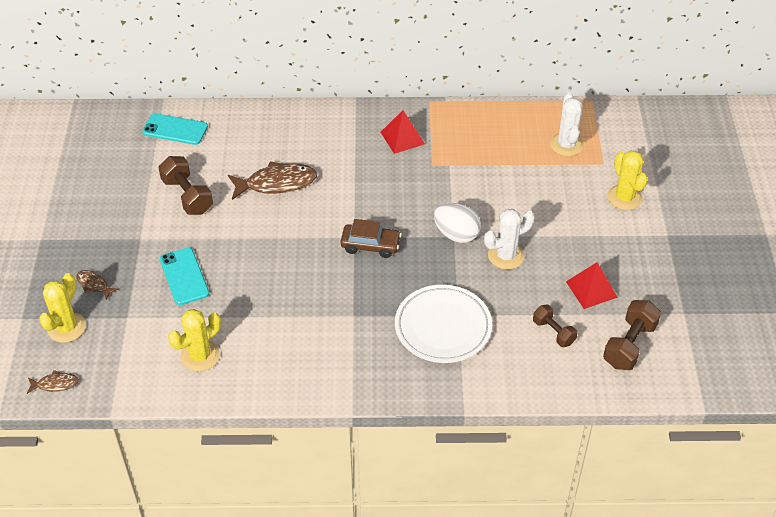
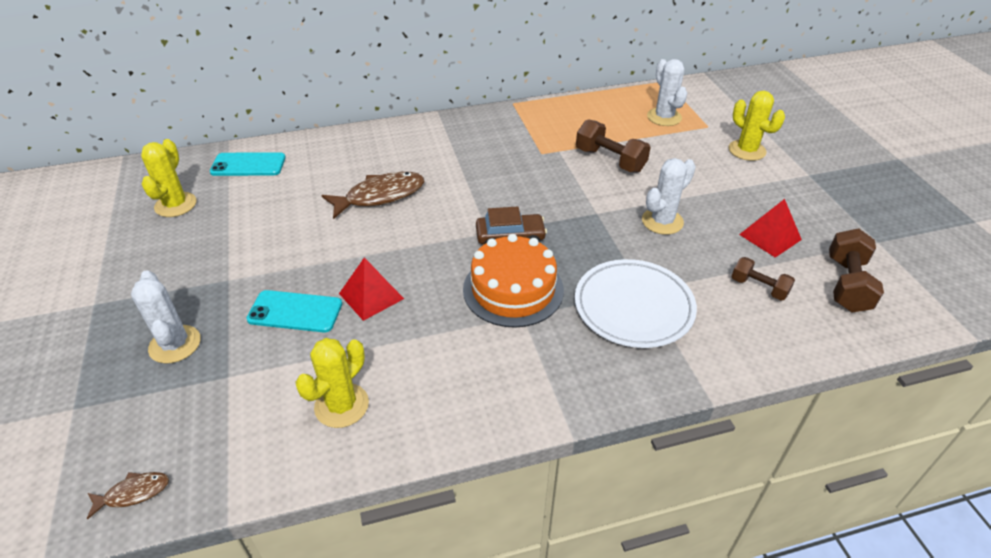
camera: 15 degrees left, 5 degrees down
(66, 327) = (142, 407): yellow cactus -> yellow cactus (175, 205)
(94, 284) = (175, 344): brown fish -> white cactus
(184, 276) = (295, 312): turquoise phone -> turquoise phone turned 45 degrees counterclockwise
(187, 196) = (278, 225): brown dumbbell -> brown dumbbell (610, 160)
(354, 292) = (513, 289): none -> orange cake
(402, 138) = (500, 135): red pyramid -> red pyramid (371, 296)
(456, 234) = (599, 211): white egg -> none

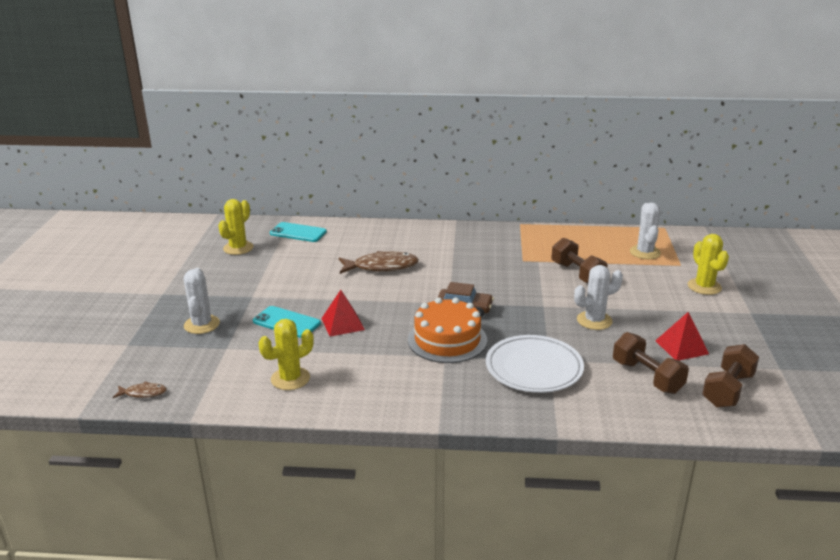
camera: 20 degrees right, 15 degrees down
(759, 287) = (647, 377): brown dumbbell -> brown dumbbell, size x1.57

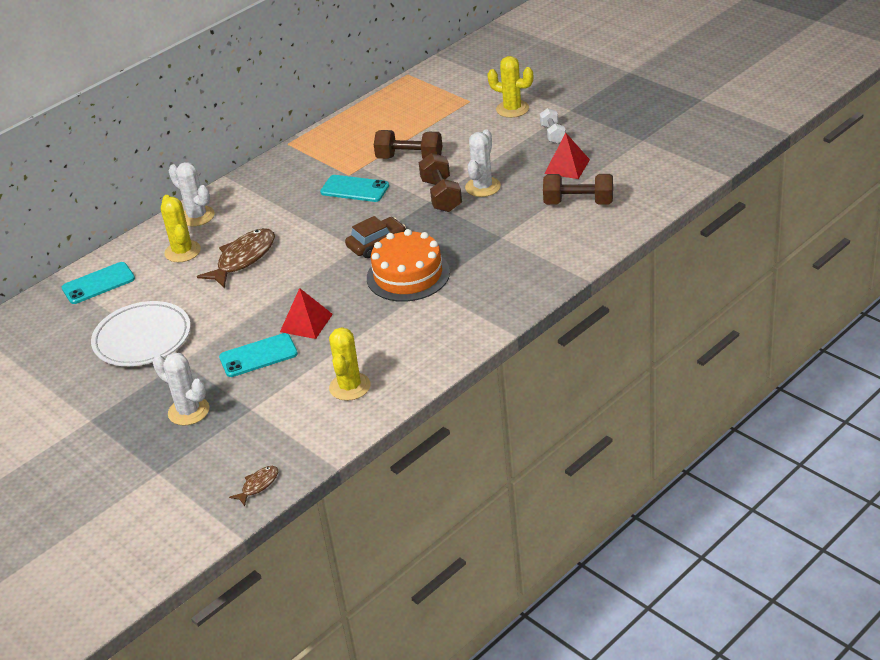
camera: 45 degrees left, 10 degrees up
(238, 248) = (70, 336): yellow cactus -> yellow cactus (182, 251)
(511, 270) = (354, 189): none -> turquoise phone
(534, 368) = (501, 250): white plate -> white plate (142, 338)
(645, 252) = (428, 106): white cactus -> white cactus (197, 216)
(708, 320) = (553, 134): none -> white dumbbell
(727, 390) = (635, 177): brown dumbbell -> brown dumbbell (441, 195)

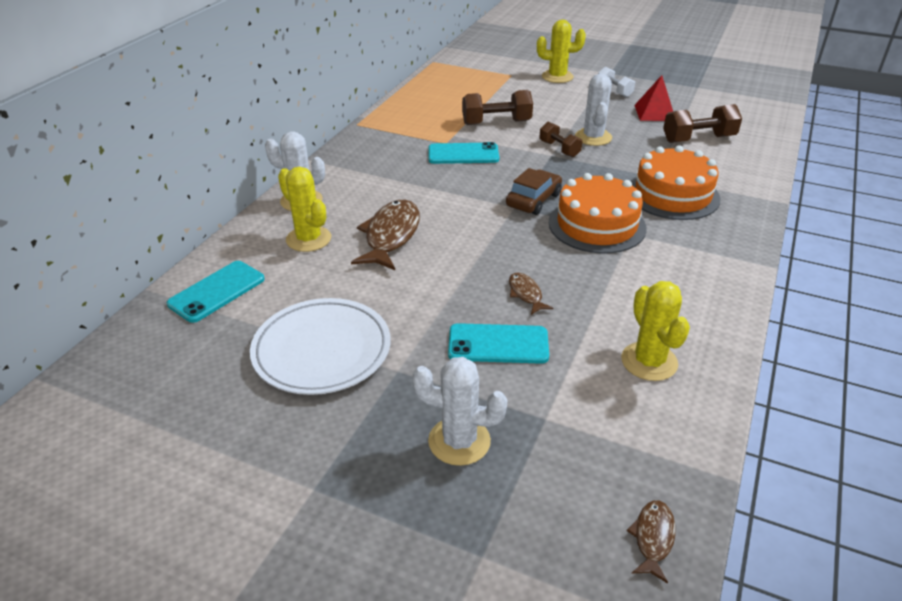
camera: 25 degrees left, 0 degrees up
(258, 356) = (498, 344): turquoise phone -> turquoise phone turned 45 degrees clockwise
(306, 323) = (526, 294): red pyramid -> brown fish
(441, 195) = (559, 149): brown dumbbell -> brown dumbbell, size x0.64
(497, 257) = (672, 195): none -> orange cake

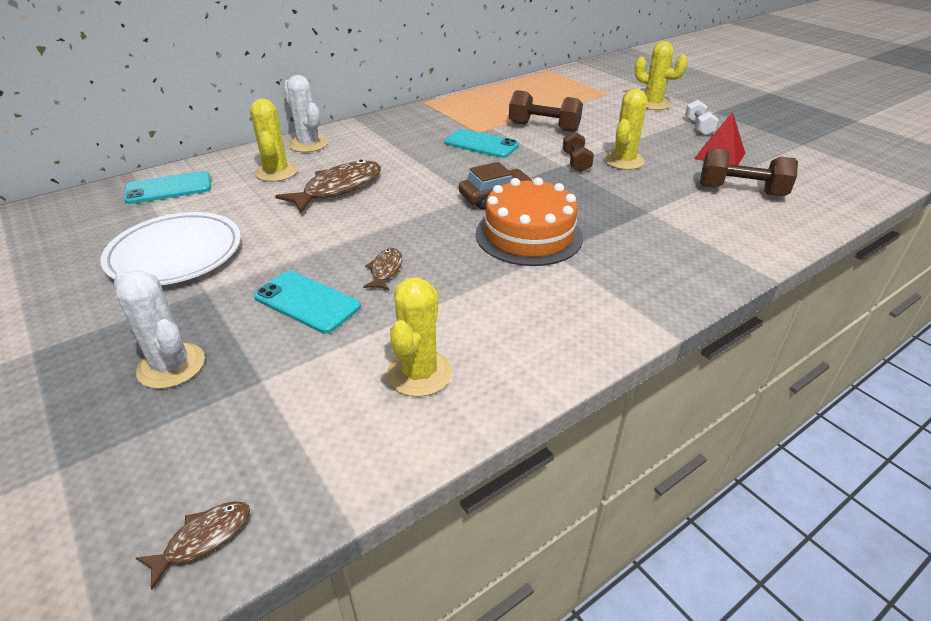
camera: 30 degrees right, 0 degrees up
(593, 137) = (623, 161): white cactus -> yellow cactus
(672, 195) = (644, 232): orange cake -> none

